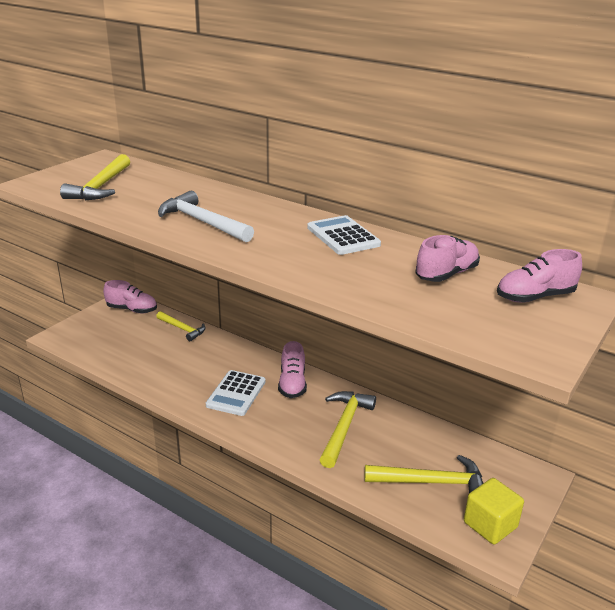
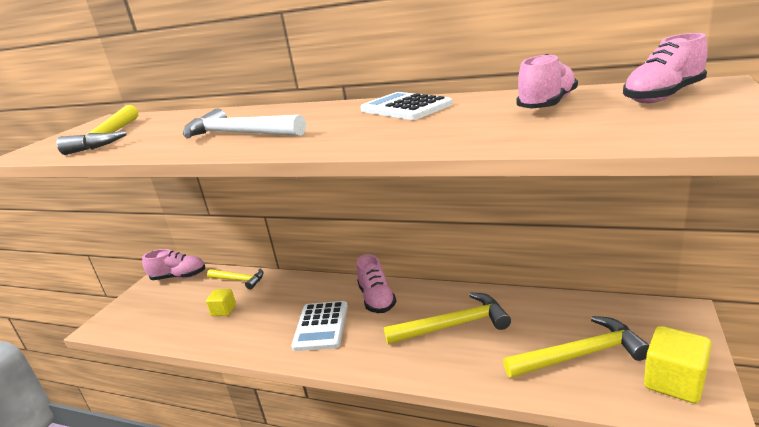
camera: 10 degrees left, 5 degrees down
(161, 354) = (224, 310): none -> yellow cube
(344, 427) = (453, 325): yellow hammer -> yellow hammer turned 75 degrees clockwise

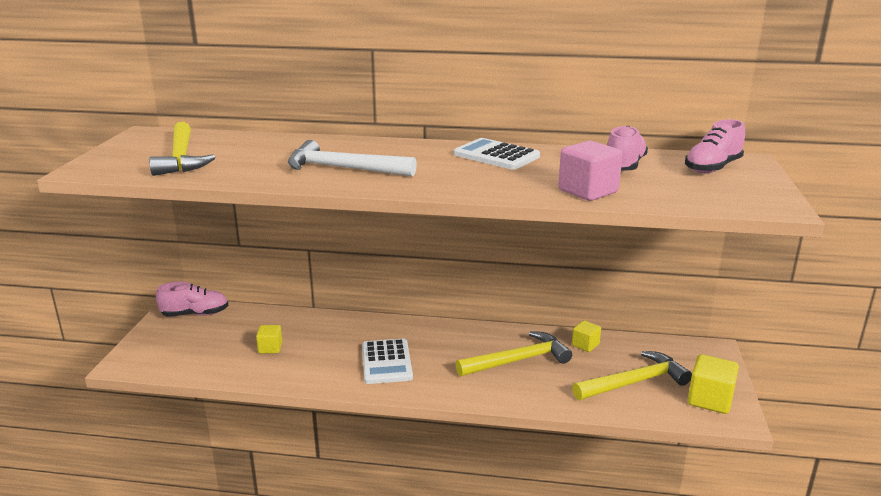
camera: 15 degrees left, 0 degrees up
(239, 280) = (272, 318): yellow hammer -> none
(377, 299) = (435, 338): pink shoe -> none
(488, 136) = (588, 191): none -> pink cube
(530, 307) = (585, 345): none -> yellow cube

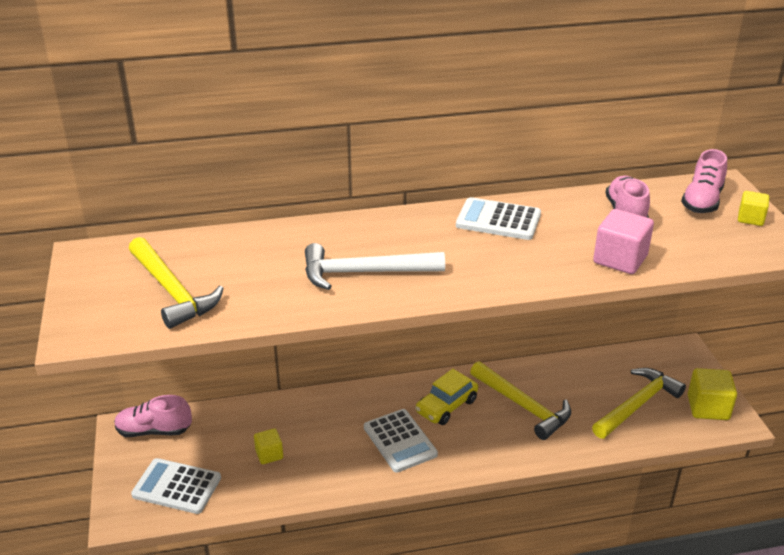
camera: 20 degrees left, 10 degrees up
(181, 353) = (177, 487): none -> white calculator
(195, 314) = (154, 431): pink shoe -> pink shoe turned 150 degrees counterclockwise
(446, 346) = (446, 406): none -> yellow car
(518, 360) = (523, 406): yellow hammer -> yellow hammer turned 90 degrees clockwise
(585, 345) = (573, 372): yellow cube -> yellow cube (750, 219)

